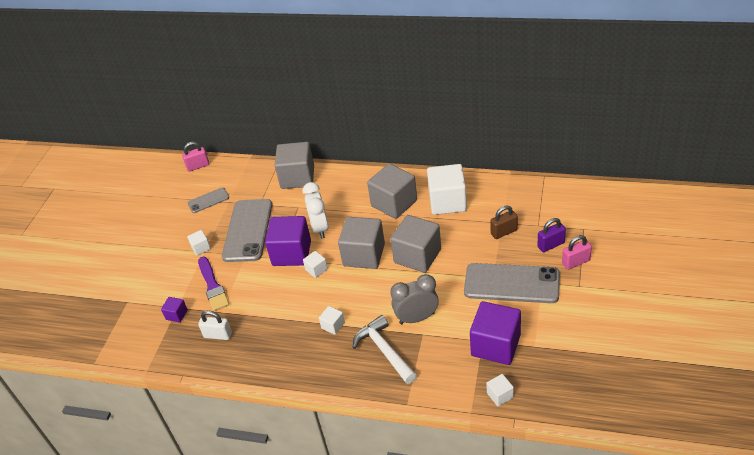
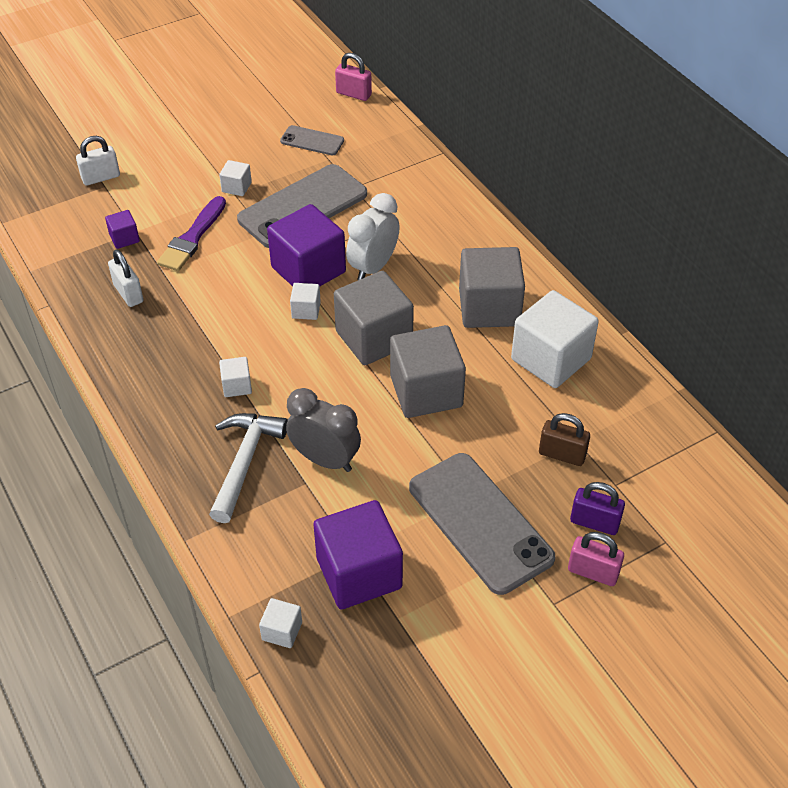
camera: 40 degrees right, 5 degrees up
(119, 300) = (101, 177): none -> white padlock
(297, 177) = (431, 189): grey cube -> none

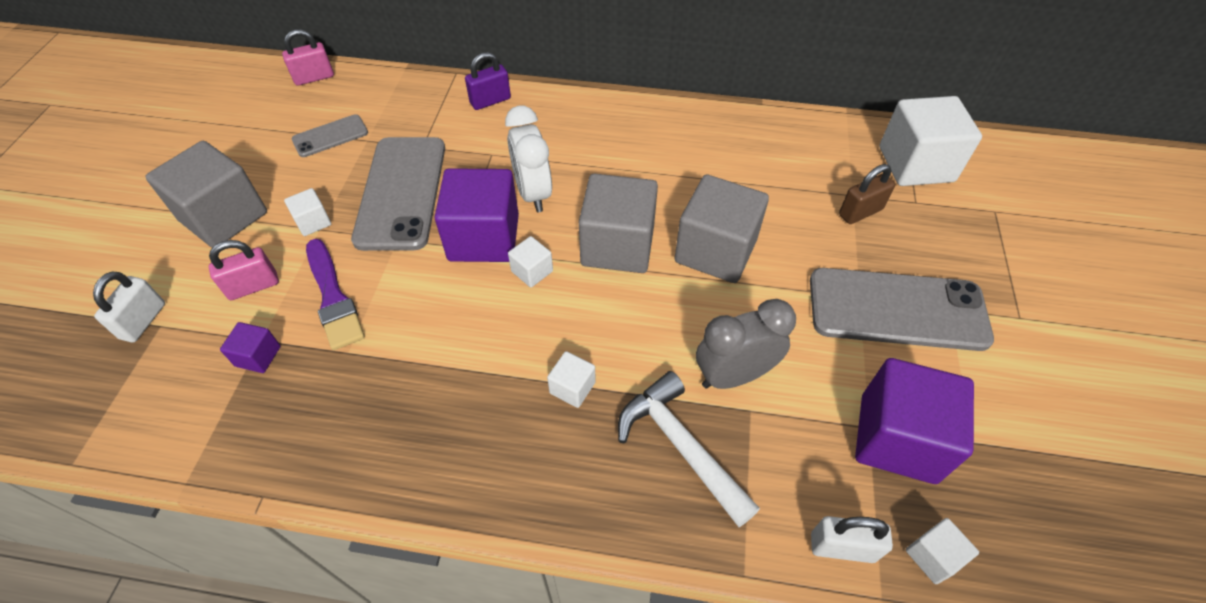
camera: 50 degrees left, 5 degrees up
(128, 293) = (340, 403): white padlock -> white padlock (842, 547)
(489, 307) = (660, 154): grey cube -> grey cube (224, 217)
(551, 359) = (752, 155): white cube -> white cube (916, 164)
(593, 572) = (1000, 272): pink padlock -> pink padlock (253, 286)
(594, 522) = (948, 238): purple padlock -> purple padlock (490, 101)

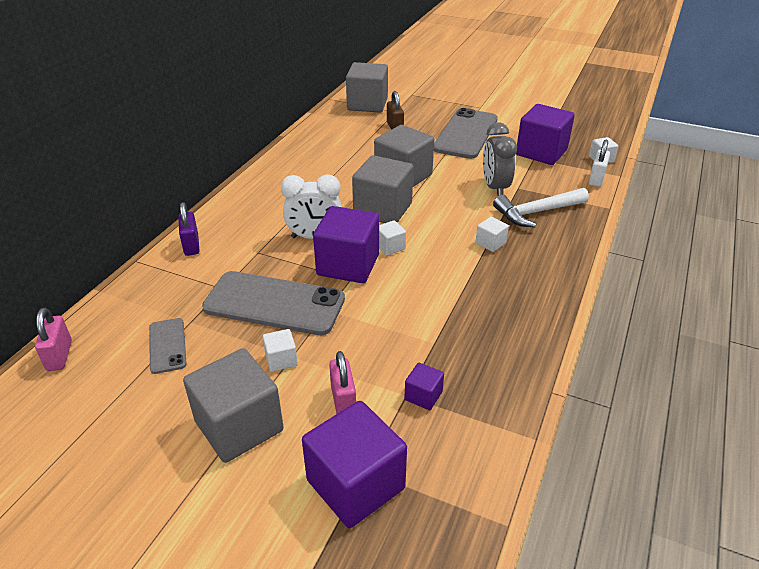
camera: 75 degrees left, 15 degrees down
(143, 321) = (355, 484): white padlock -> purple cube
(333, 298) = (376, 349): purple brush -> none
(916, 164) = (367, 104): white cube -> grey cube

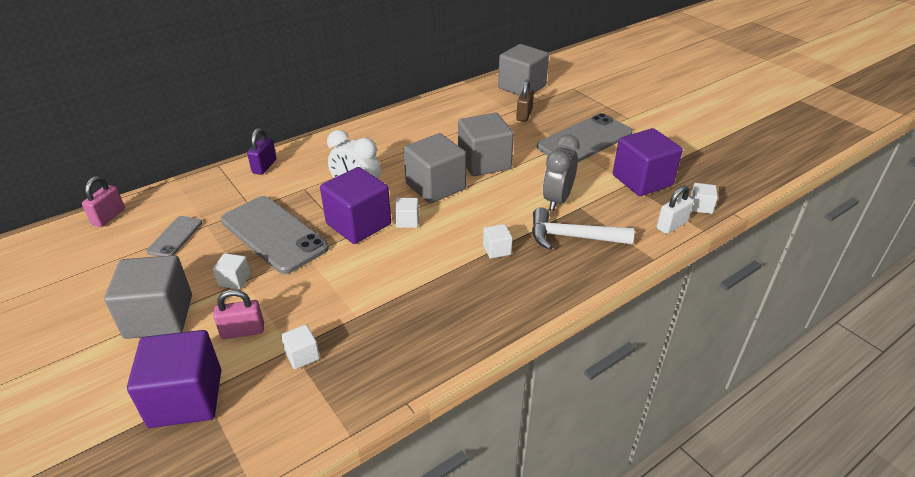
camera: 30 degrees right, 0 degrees up
(343, 400) = (243, 331): pink padlock -> pink padlock turned 60 degrees clockwise
(423, 396) = (302, 355): purple cube -> white cube

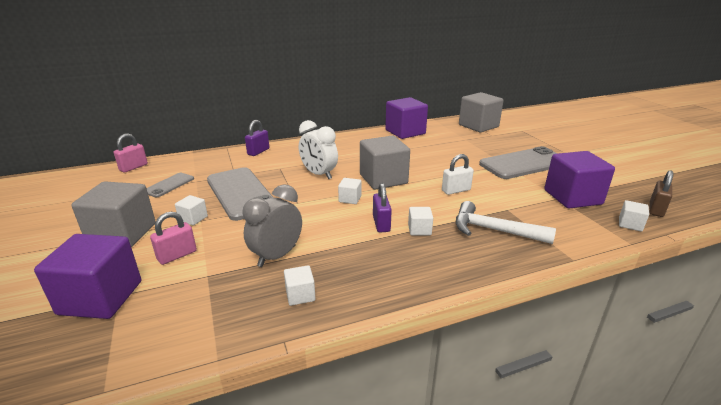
camera: 15 degrees right, 10 degrees down
(243, 331) = (177, 255): pink padlock -> pink padlock turned 45 degrees counterclockwise
(302, 355) = (213, 282): white cube -> white cube (300, 295)
(358, 224) = (309, 195): purple cube -> purple cube (405, 132)
(454, 249) = (381, 224): none -> purple padlock
(484, 162) = (430, 168): grey cube -> none
(524, 115) = (475, 143): brown padlock -> brown padlock (656, 209)
(557, 200) = (487, 201): grey clock -> grey clock (277, 256)
(671, 225) = (597, 235): white padlock -> white padlock (456, 190)

